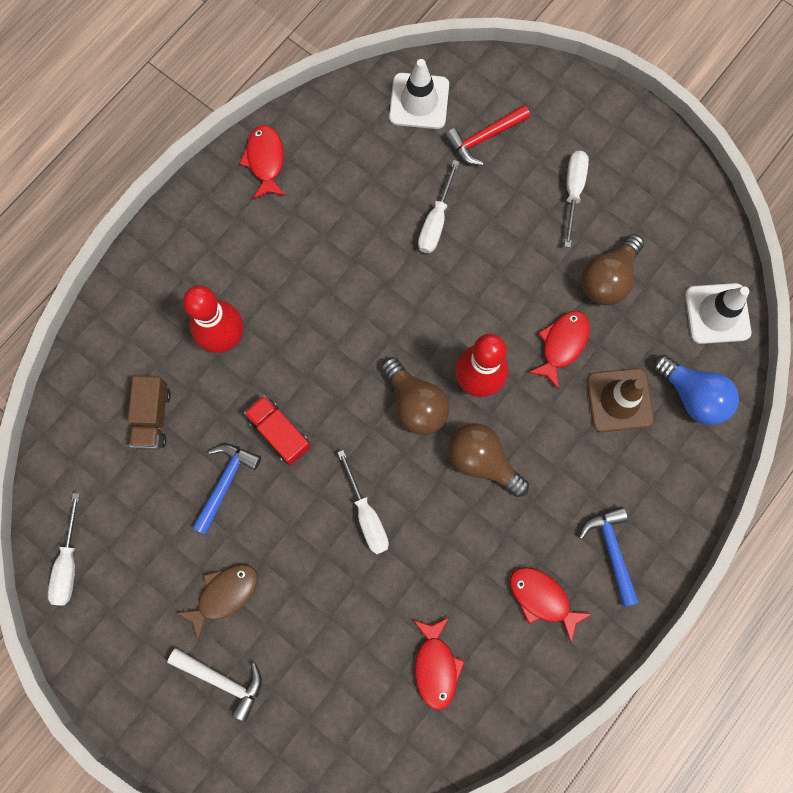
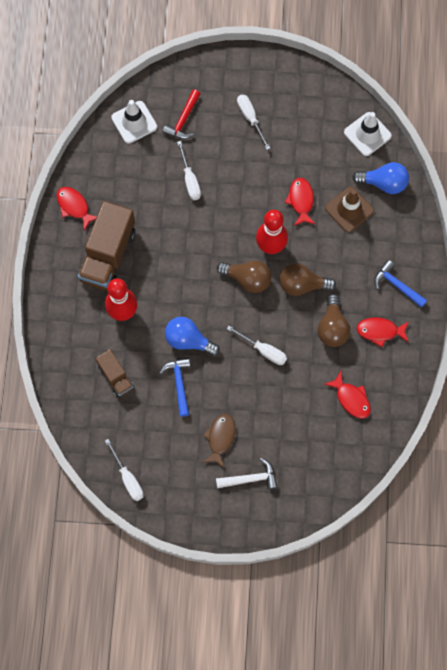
camera: 35 degrees left, 5 degrees down
(261, 251) = (108, 255): none -> brown truck
(280, 433) = (188, 340): red truck -> blue light bulb
(607, 279) = (300, 152): brown light bulb -> brown light bulb (332, 328)

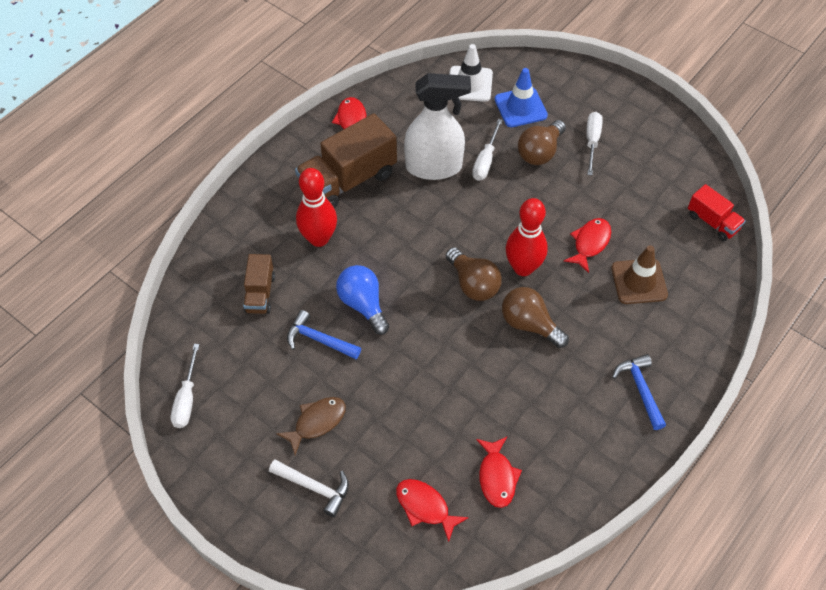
camera: 35 degrees right, 15 degrees down
(159, 207) = (434, 167): none -> white spray bottle
(179, 383) = (318, 340): blue hammer -> blue hammer turned 90 degrees counterclockwise
(183, 120) = (520, 107): red hammer -> blue traffic cone
(263, 350) = (435, 363): white screwdriver -> none
(332, 328) = (531, 387): brown light bulb -> brown light bulb (540, 152)
(367, 134) = (712, 222): white traffic cone -> red truck
(380, 331) = (585, 425): red fish -> red fish (425, 507)
(383, 183) = (698, 278): blue light bulb -> none

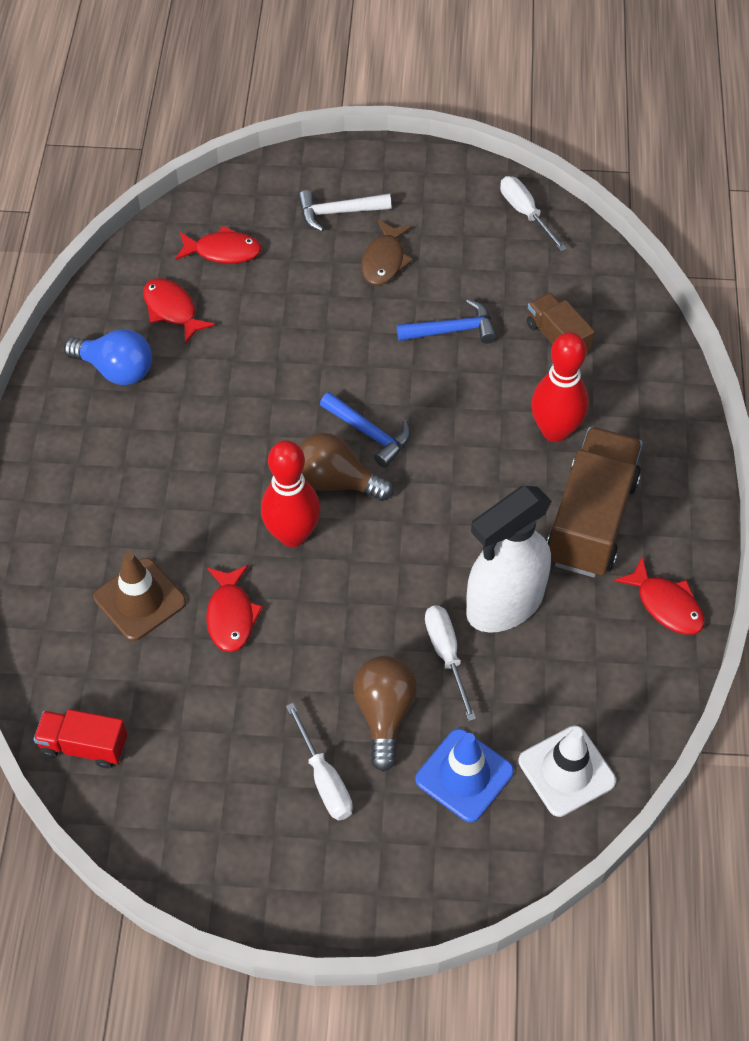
camera: 145 degrees right, 0 degrees up
(363, 304) = (439, 389): blue light bulb -> blue light bulb (116, 370)
(529, 324) = (239, 472): brown light bulb -> none
(640, 389) = (70, 472): blue hammer -> blue hammer (370, 433)

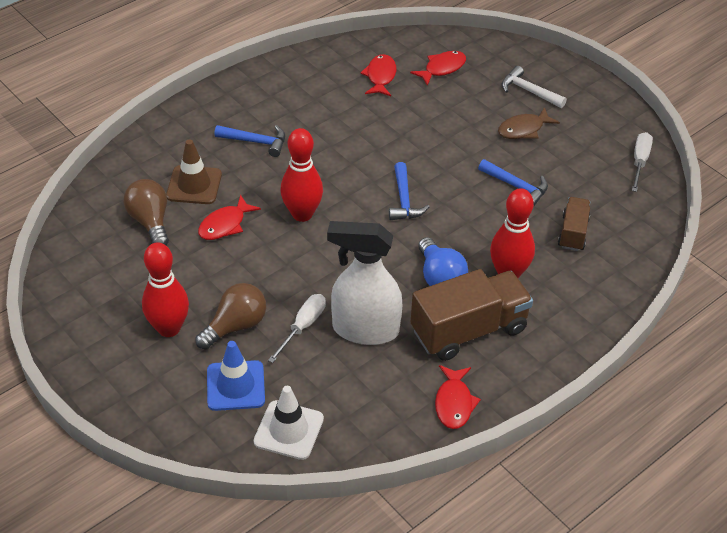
camera: 45 degrees right, 10 degrees down
(84, 746) = (88, 224): red truck -> none
(116, 370) = (317, 83): blue light bulb -> blue light bulb (440, 277)
(140, 493) = (256, 142): none -> blue hammer
(223, 251) = (442, 68): red fish -> red fish turned 90 degrees counterclockwise
(324, 779) = (169, 328): white screwdriver -> red bowling pin
(337, 481) = (357, 208): brown light bulb -> brown light bulb (150, 222)

